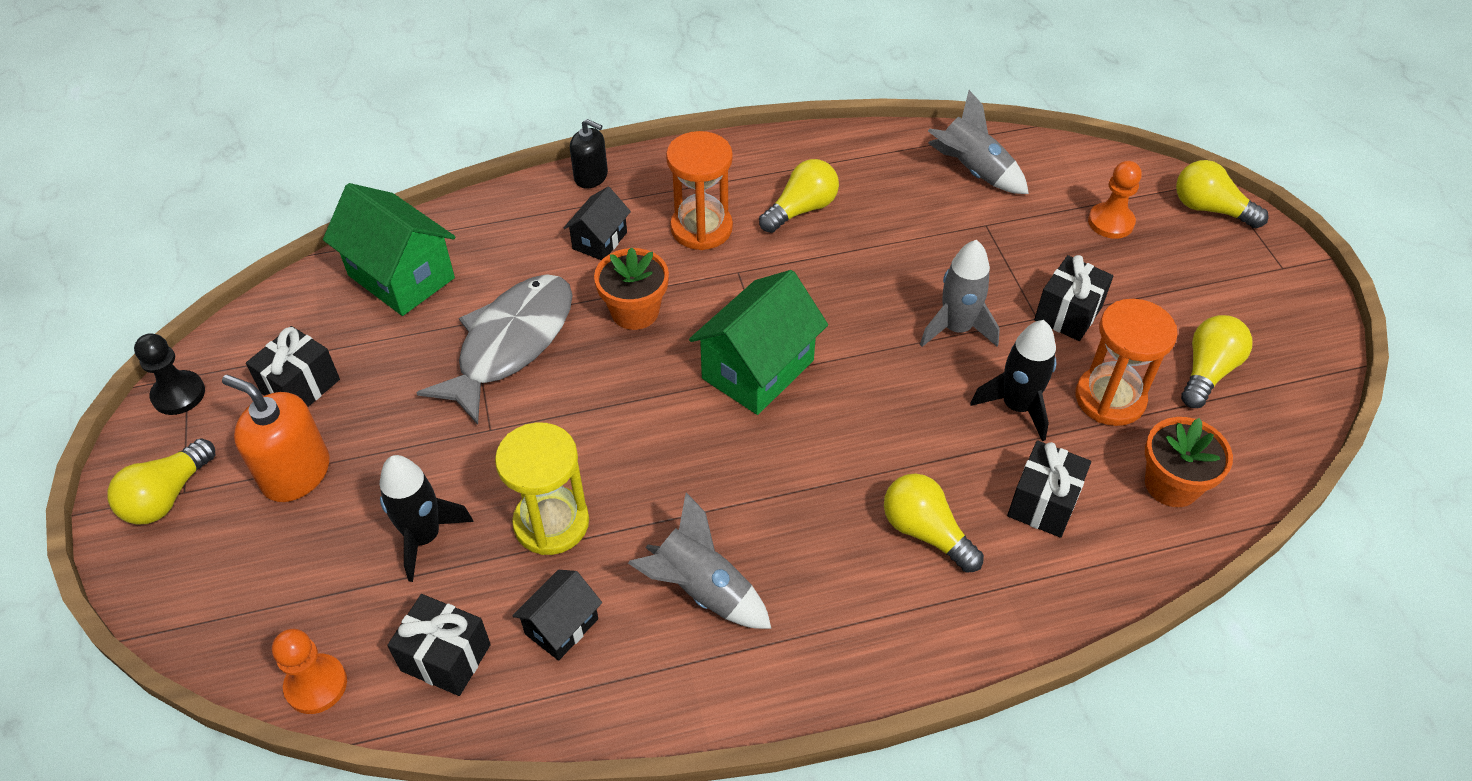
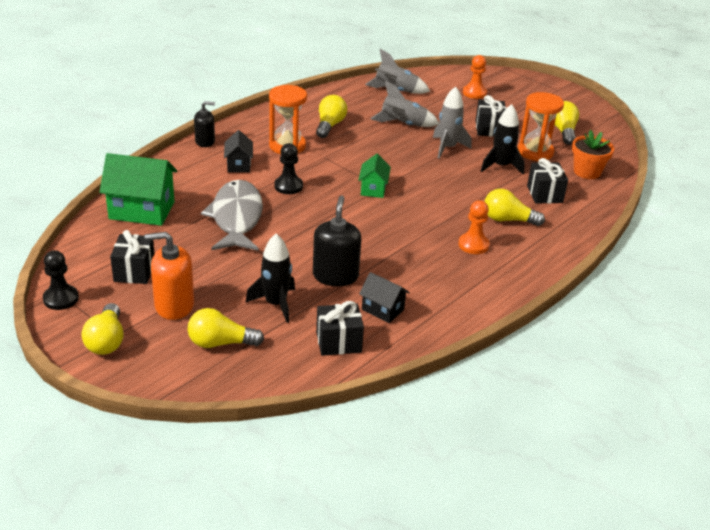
camera: 35 degrees left, 15 degrees down
(316, 685) = (283, 378): orange pawn -> orange pawn (473, 245)
(551, 523) = (335, 276): yellow hourglass -> black soap dispenser
(561, 626) = (382, 310): black house -> black house turned 60 degrees counterclockwise
(635, 311) = (288, 186): orange flower pot -> black pawn
(702, 590) = (433, 273): grey rocket -> grey rocket (403, 124)
(758, 369) = (373, 189): green house -> green house, size x0.55
(1210, 209) = (510, 78): yellow light bulb -> yellow light bulb (220, 343)

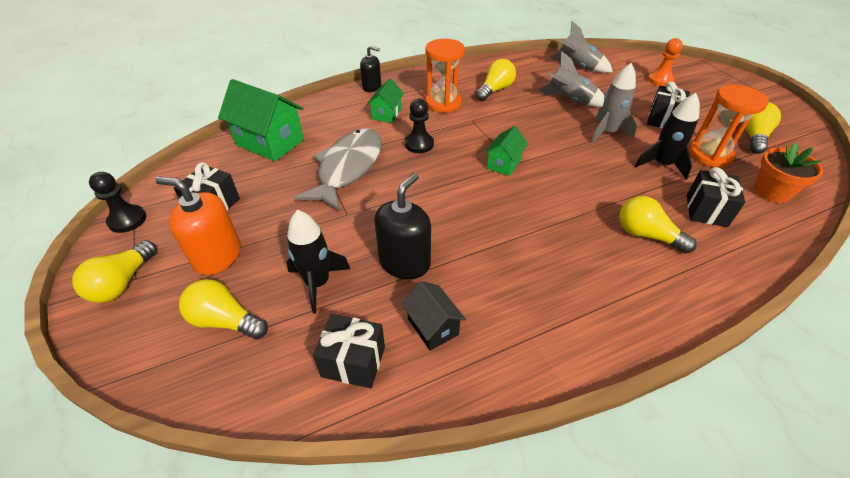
camera: 25 degrees right, 10 degrees up
(239, 165) = (386, 114): black house -> green house
(473, 245) = (589, 260): orange pawn -> none

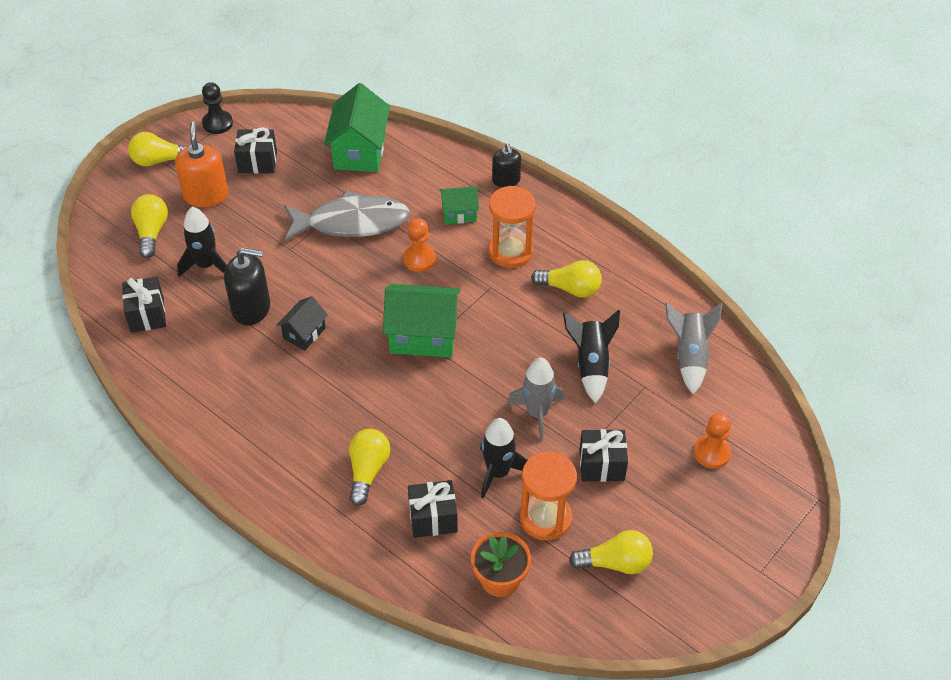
camera: 65 degrees right, 5 degrees up
(419, 144) = (419, 259): black pawn -> orange pawn
(433, 327) = (194, 348): black house -> black house (304, 333)
(504, 164) = (423, 336): green house -> green house, size x1.81
(569, 100) = (591, 365): grey rocket -> black rocket

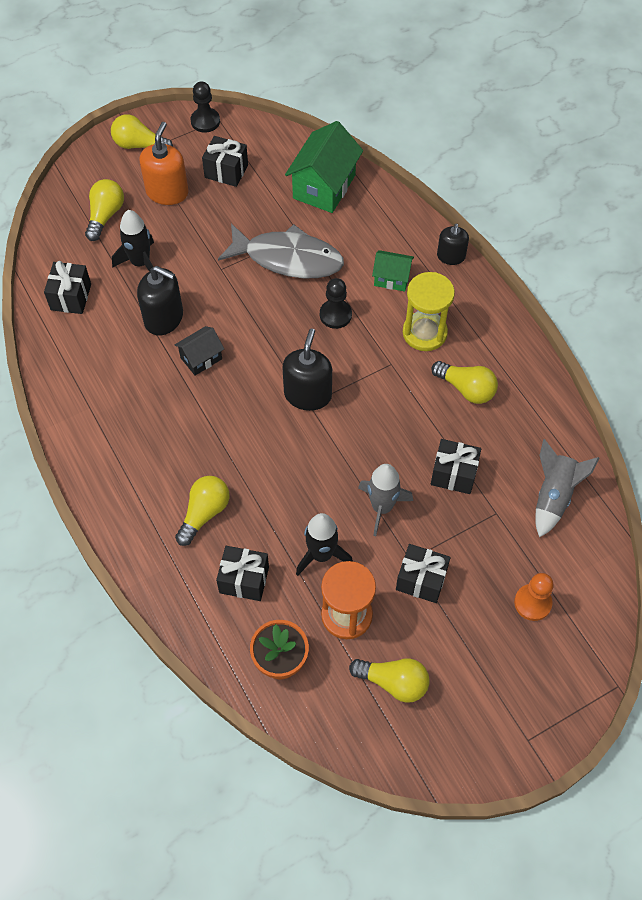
camera: 20 degrees right, 10 degrees up
(419, 259) = (335, 315): orange pawn -> black pawn
(423, 336) = (308, 394): green house -> black soap dispenser
(510, 251) = (424, 333): orange hourglass -> yellow hourglass
(591, 365) = (454, 474): black rocket -> black gift

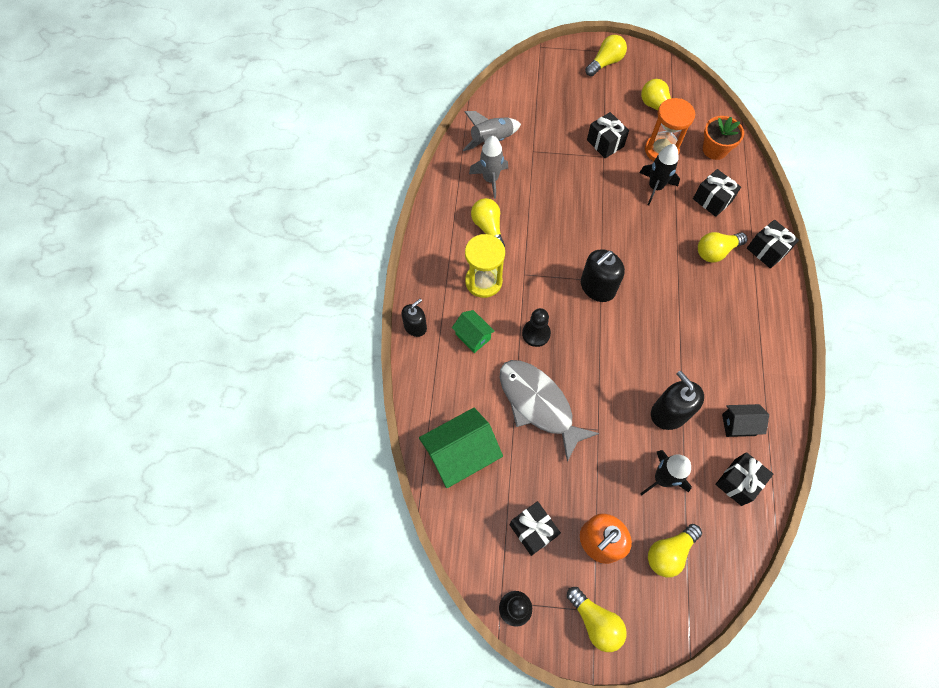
camera: 145 degrees left, 5 degrees up
(201, 358) = (658, 361): black house -> black house (738, 425)
(382, 507) = (599, 191): grey rocket -> grey rocket (490, 179)
(454, 474) = (540, 184): black gift -> black gift (766, 251)
(512, 716) = (605, 63): none -> yellow light bulb
(532, 603) = (551, 100): orange pawn -> none

